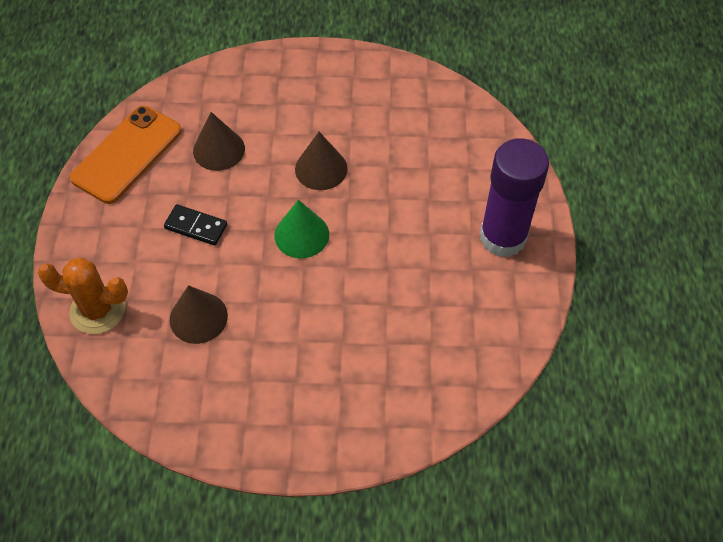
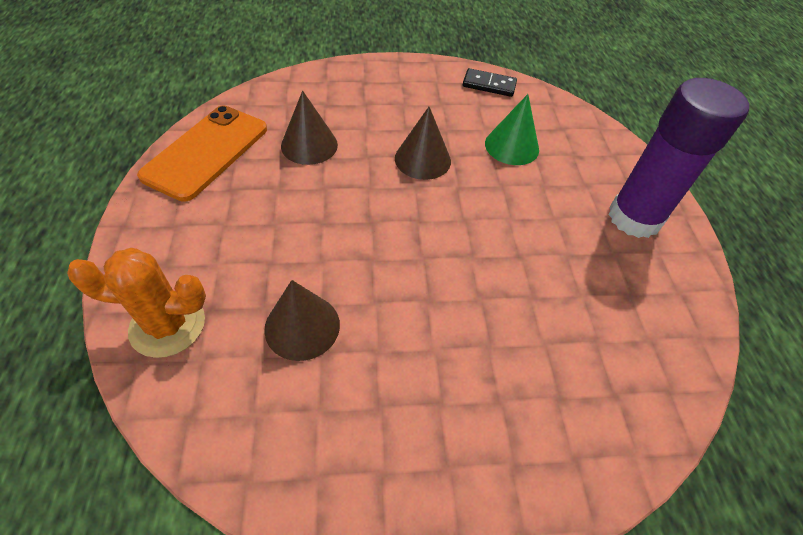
camera: 10 degrees left, 5 degrees down
(196, 226) = (290, 221): black domino -> black domino (489, 85)
(301, 235) = (414, 225): green cone -> green cone (512, 146)

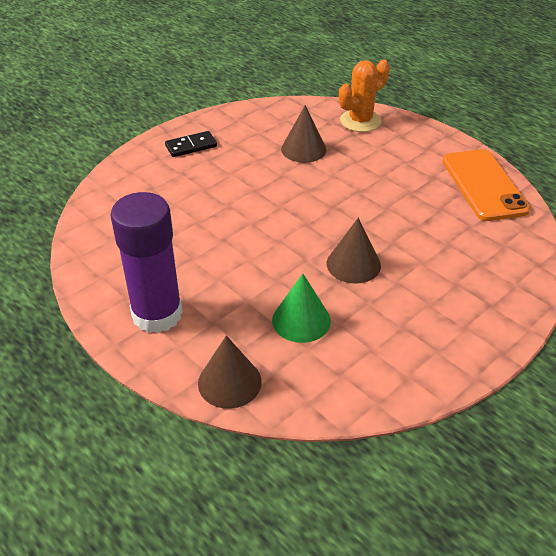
camera: 145 degrees right, 10 degrees down
(309, 145) = (438, 226): brown cone -> brown cone (229, 382)
(489, 85) = (389, 382): black domino -> black domino (191, 146)

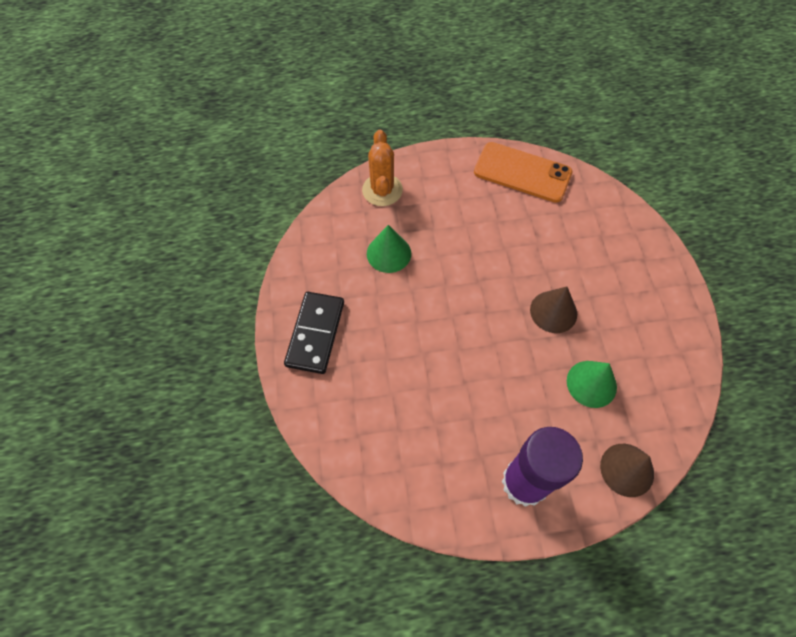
camera: 55 degrees left, 20 degrees up
(191, 146) = (315, 334): black domino -> black domino, size x1.63
(303, 149) = (388, 253): brown cone -> green cone

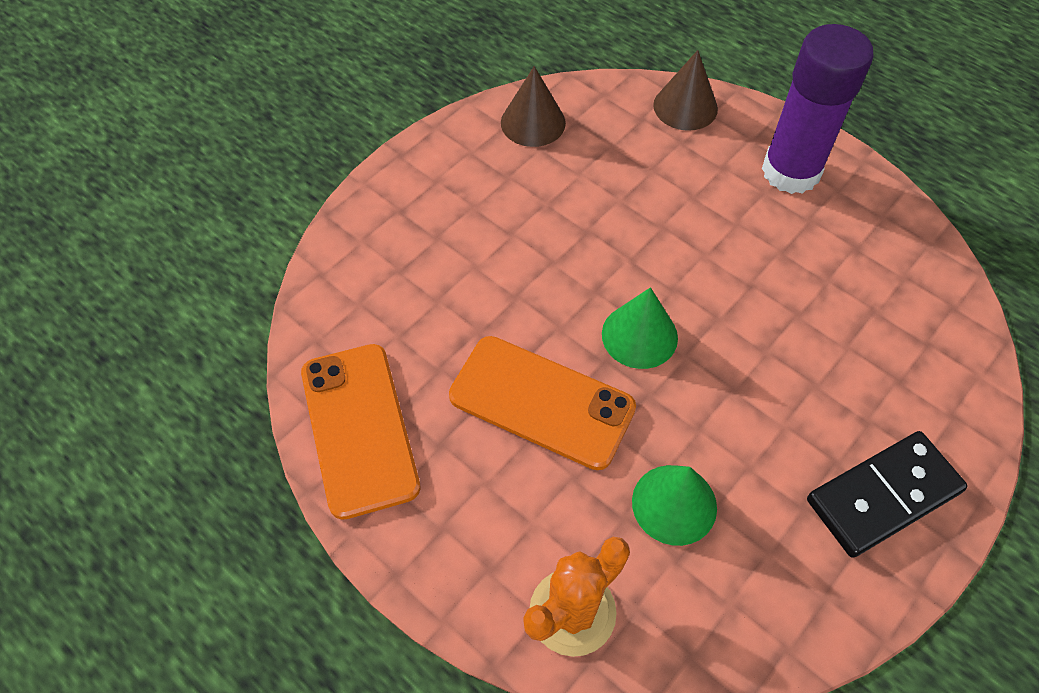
camera: 130 degrees left, 5 degrees down
(478, 241) = (541, 402): none -> orange phone
(553, 311) = (568, 256): brown cone -> brown cone (533, 122)
(591, 383) = (624, 176): green cone -> green cone (639, 335)

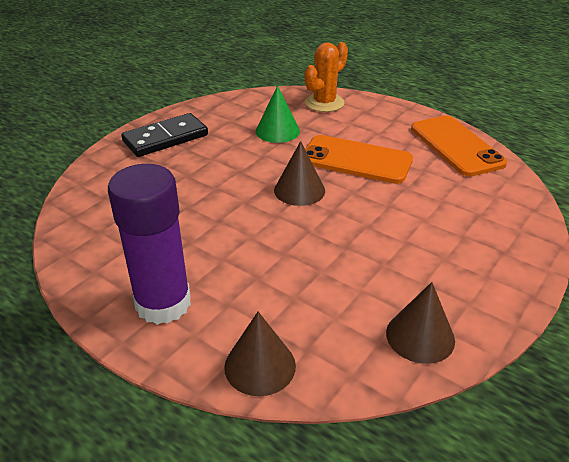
camera: 175 degrees right, 20 degrees down
(639, 335) = (299, 190): green cone -> brown cone

